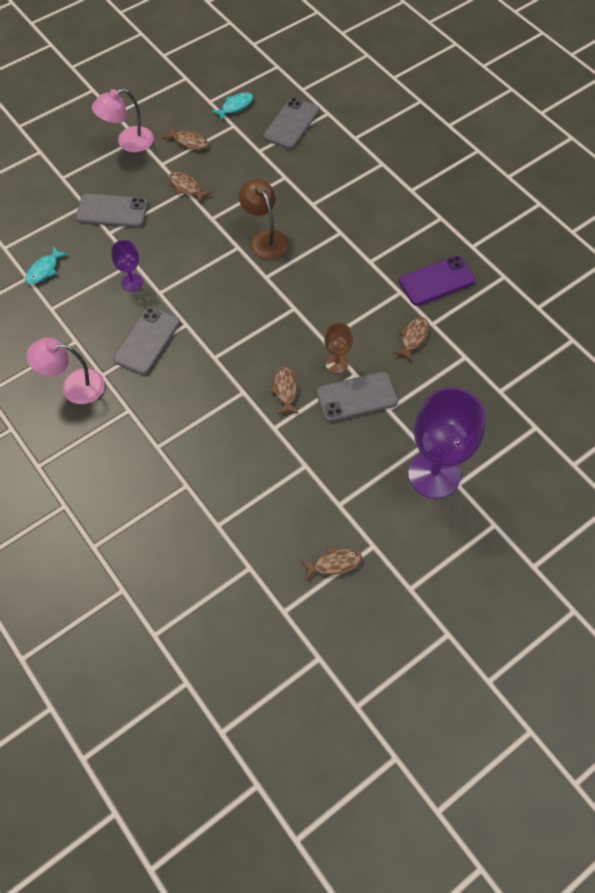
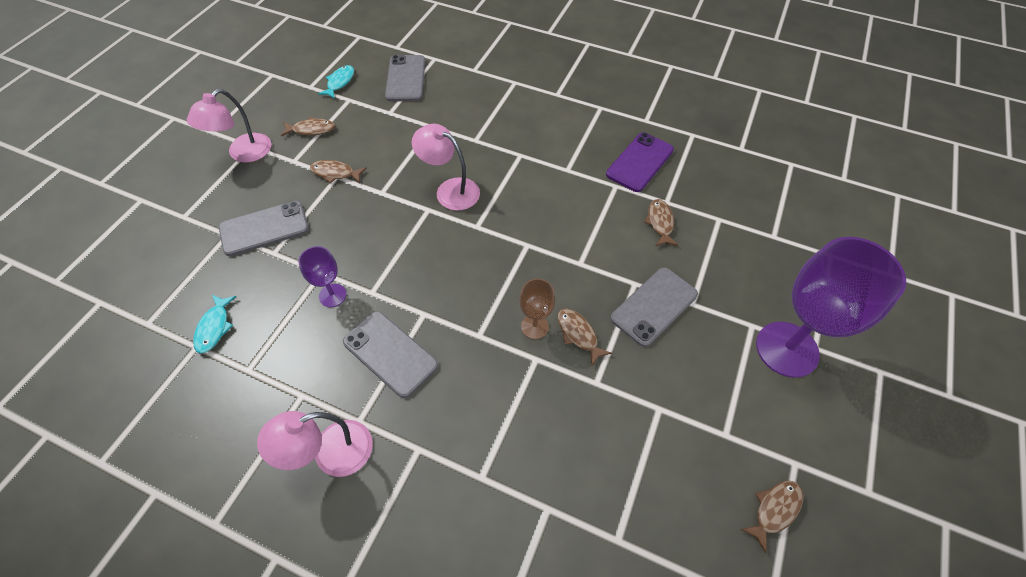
camera: 30 degrees left, 5 degrees down
(147, 341) = (390, 353): grey phone -> grey phone turned 45 degrees counterclockwise
(264, 238) = (450, 190): brown lamp -> pink lamp
(336, 363) = (609, 281): brown goblet -> brown goblet (534, 326)

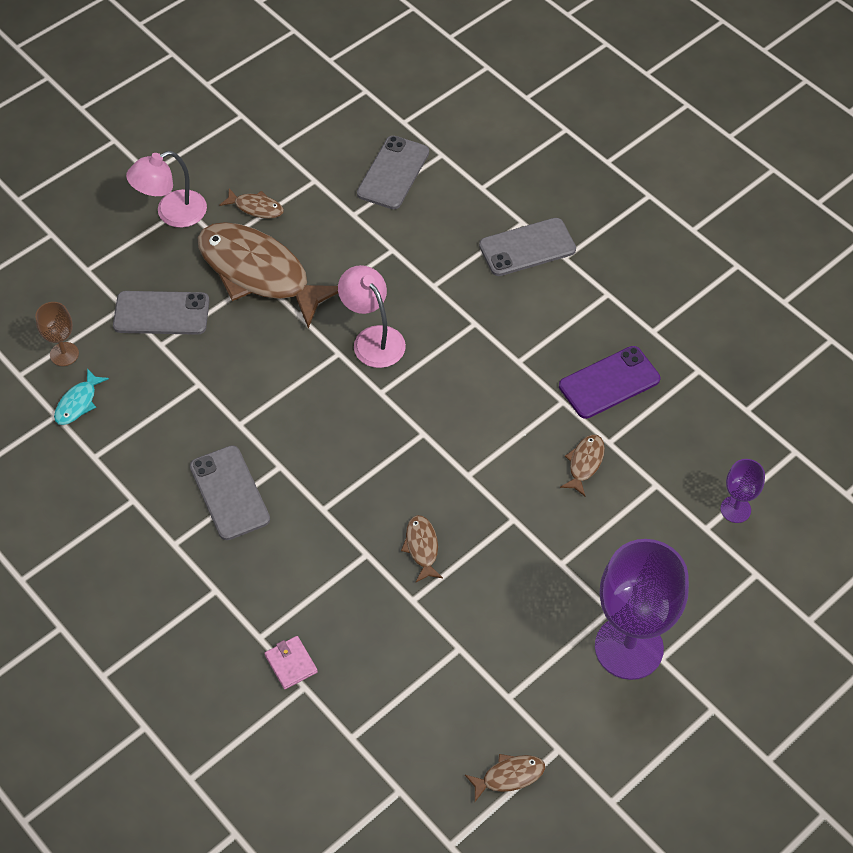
camera: 25 degrees right, 0 degrees up
(331, 454) = (138, 562): pink lamp -> none
(332, 295) = (200, 412): purple goblet -> purple goblet (735, 509)
(335, 173) = (259, 273): brown fish -> brown fish, size x2.44
(340, 82) = (314, 152): turquoise fish -> none
(524, 490) = (291, 663): none -> pink wallet
(534, 326) = (382, 522): brown goblet -> brown goblet (64, 354)
(654, 306) = (517, 550): grey phone -> grey phone (527, 247)

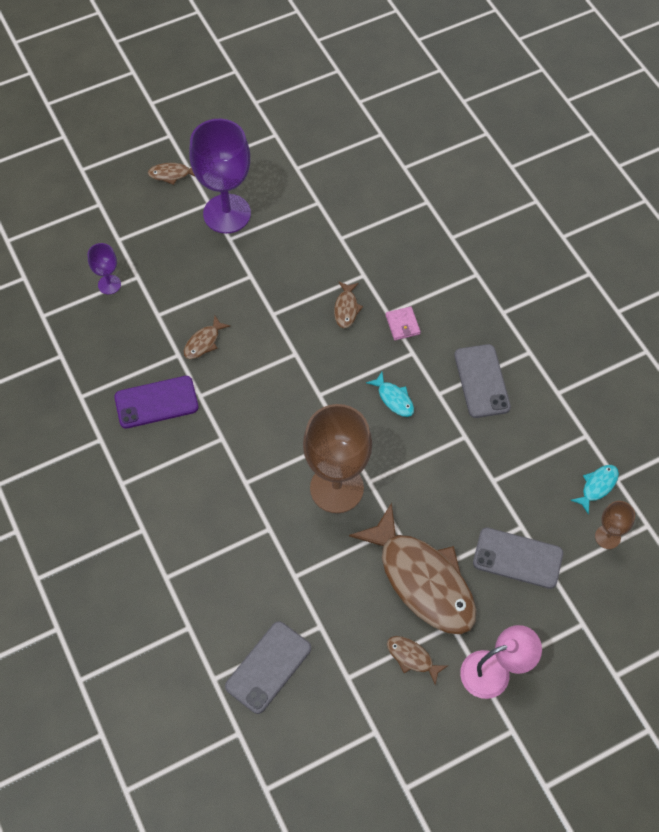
camera: 165 degrees left, 5 degrees up
(291, 663) = (458, 253): pink wallet -> pink wallet (402, 324)
(333, 448) = (394, 399): none -> turquoise fish
(373, 338) = (336, 488): pink lamp -> brown goblet
(509, 776) = (333, 160): brown fish -> brown fish (172, 174)
(527, 247) = (172, 548): grey phone -> none

